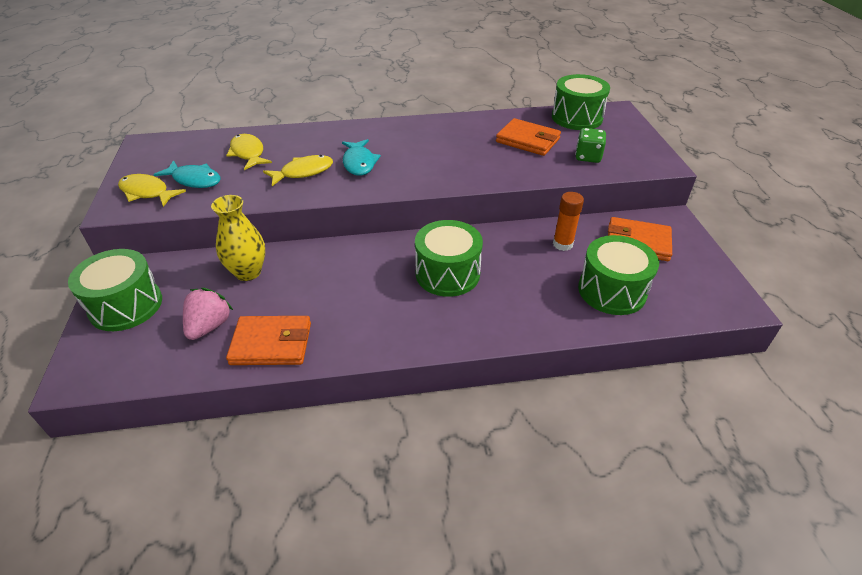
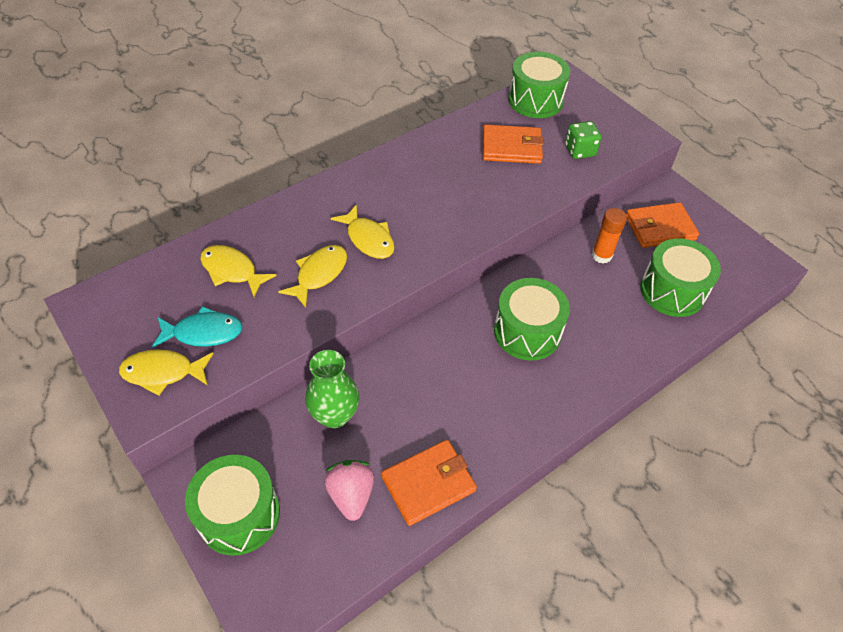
camera: 30 degrees left, 10 degrees up
(248, 272) = (335, 415): yellow vase -> green vase
(359, 163) = (368, 239): turquoise fish -> yellow fish

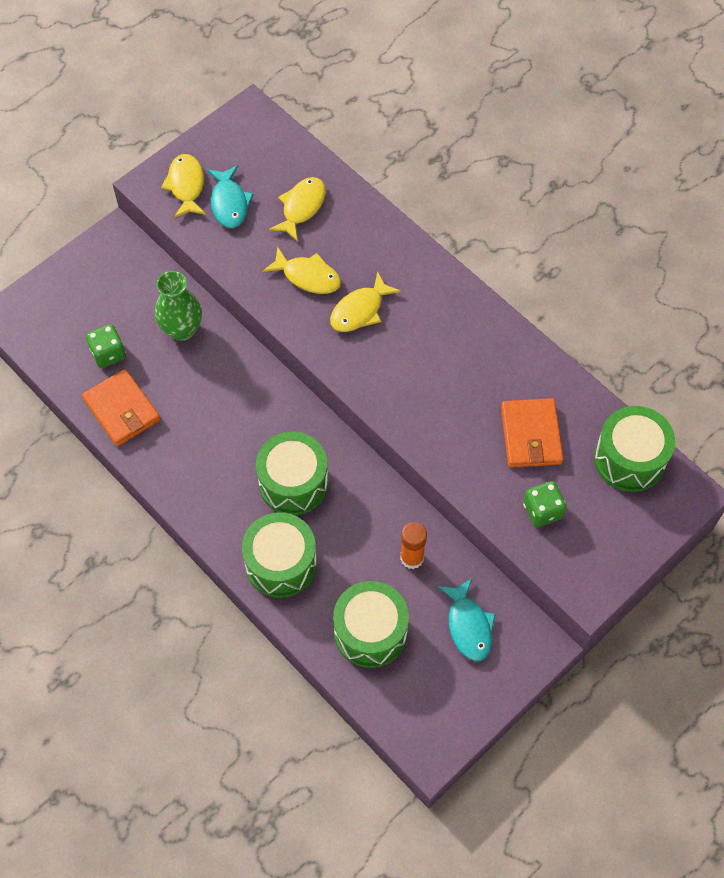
camera: 85 degrees right, 10 degrees up
(239, 514) = (87, 279): green drum -> green drum (281, 564)
(351, 495) = (108, 354): pink strawberry -> green dice
(660, 228) = (468, 626): orange wallet -> turquoise fish

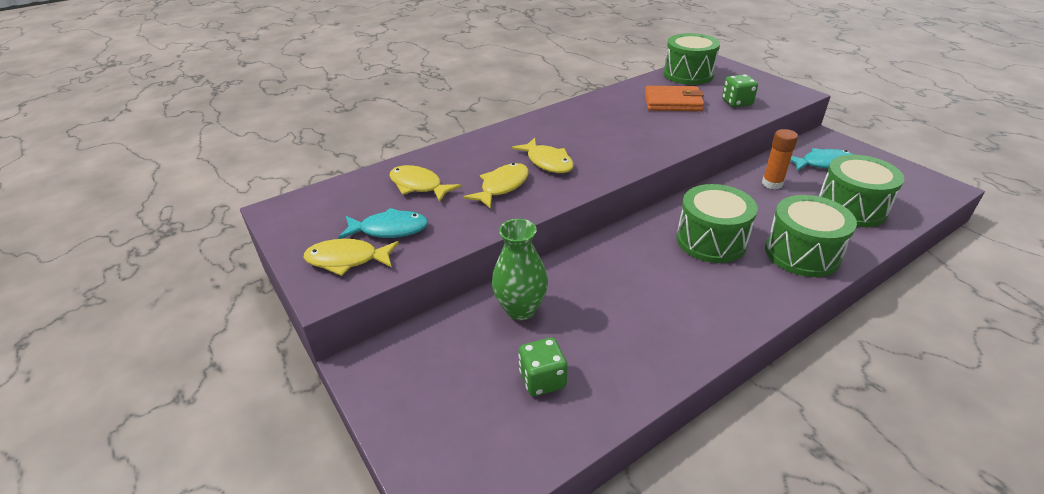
camera: 80 degrees left, 25 degrees down
(122, 410) = (627, 369): orange wallet -> none

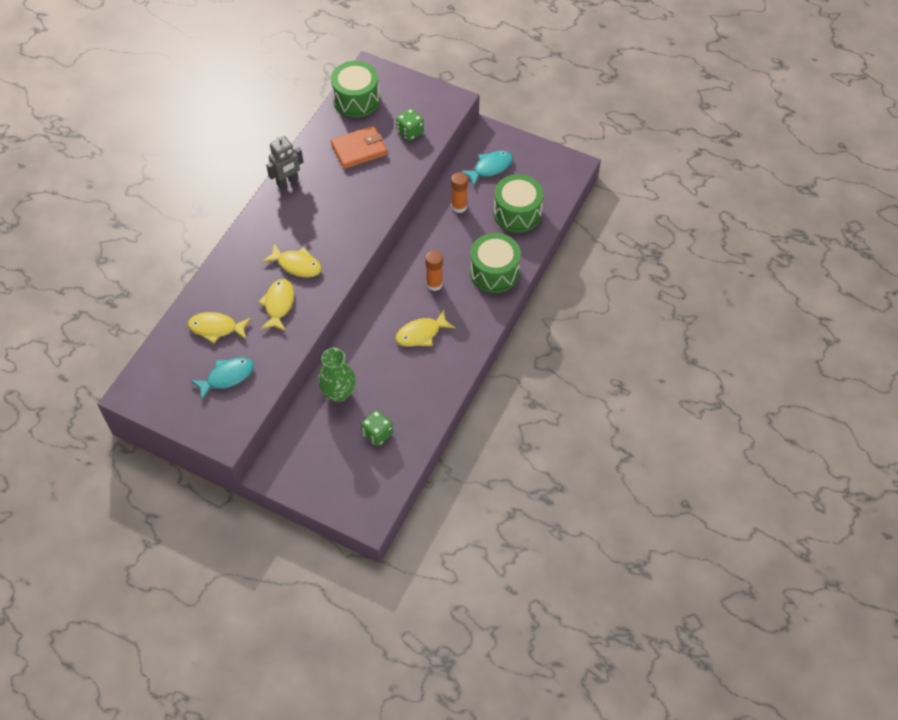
camera: 30 degrees left, 20 degrees up
(347, 260) = (219, 413): yellow fish -> yellow fish (421, 334)
(583, 106) = (287, 182): none -> grey robot
(711, 240) = (434, 284): green drum -> orange glue stick

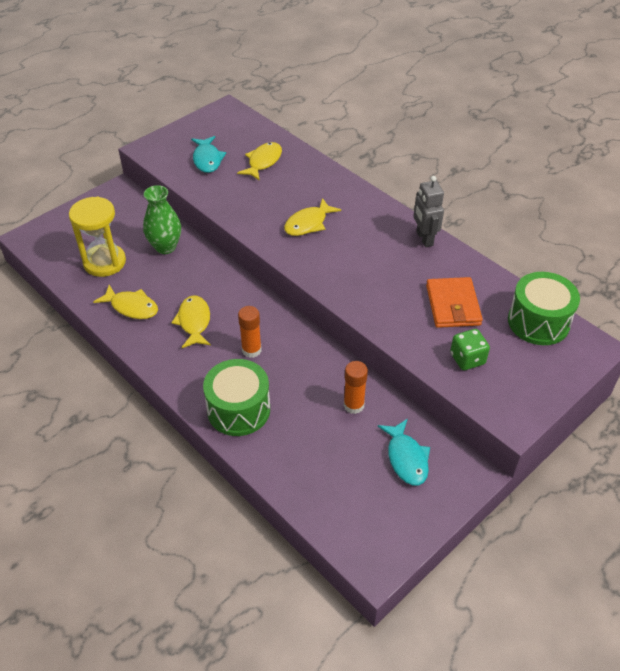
camera: 110 degrees right, 10 degrees down
(278, 304) = (267, 203): yellow fish -> yellow fish (132, 307)
(377, 434) = (104, 262): green dice -> yellow hourglass
(517, 213) = (317, 463): green drum -> none

